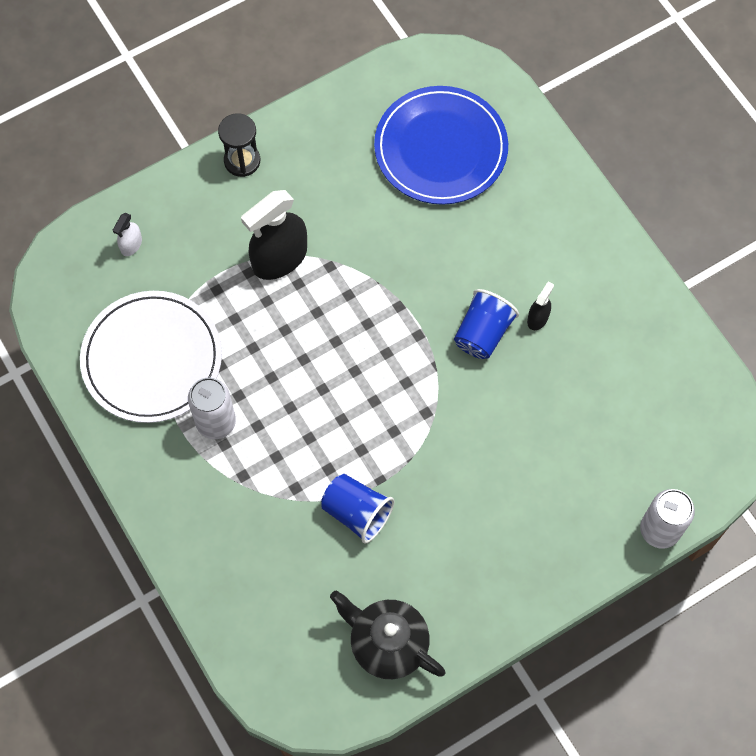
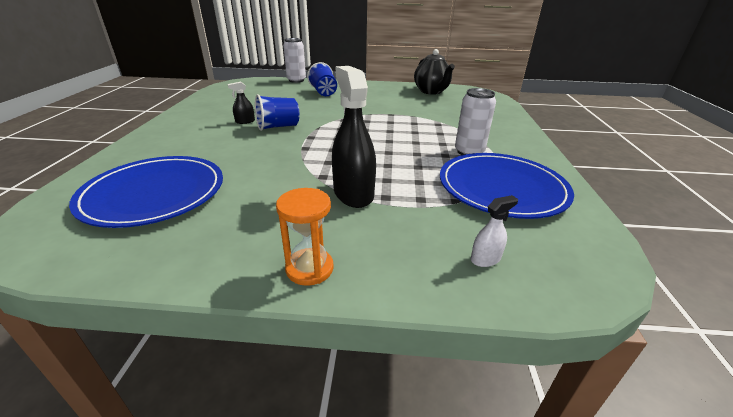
camera: 145 degrees left, 35 degrees down
(152, 359) = (502, 188): white plate -> blue plate
(242, 161) = (309, 268): black hourglass -> orange hourglass
(279, 258) = (353, 193): black spray bottle -> black spray bottle turned 105 degrees counterclockwise
(357, 513) = (412, 112): blue cup -> blue cup (323, 92)

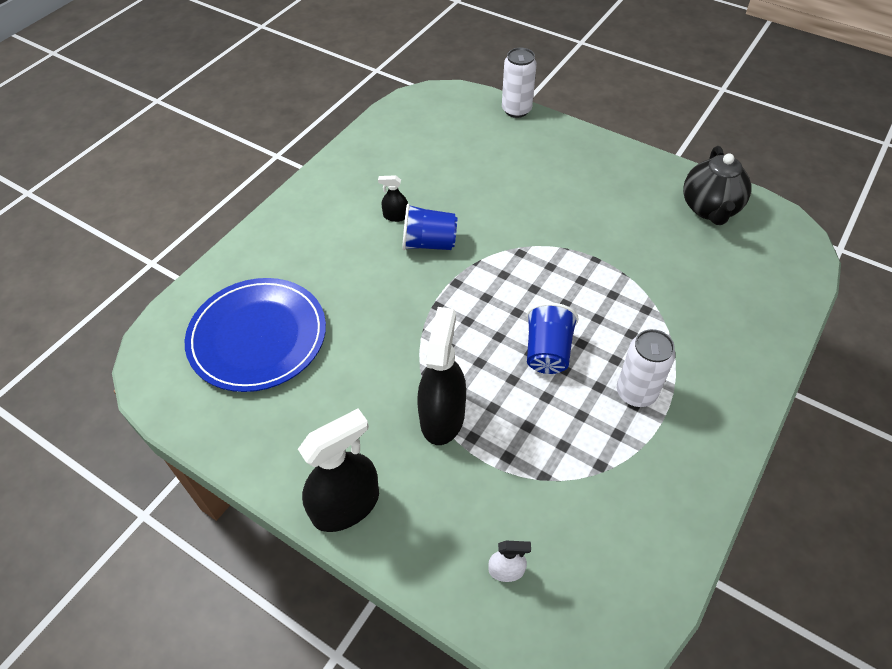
camera: 30 degrees right, 20 degrees up
(309, 268) = (346, 505): orange hourglass -> black spray bottle
(323, 92) = (536, 162): blue cup -> blue cup (547, 352)
(502, 188) = (616, 479): blue plate -> none

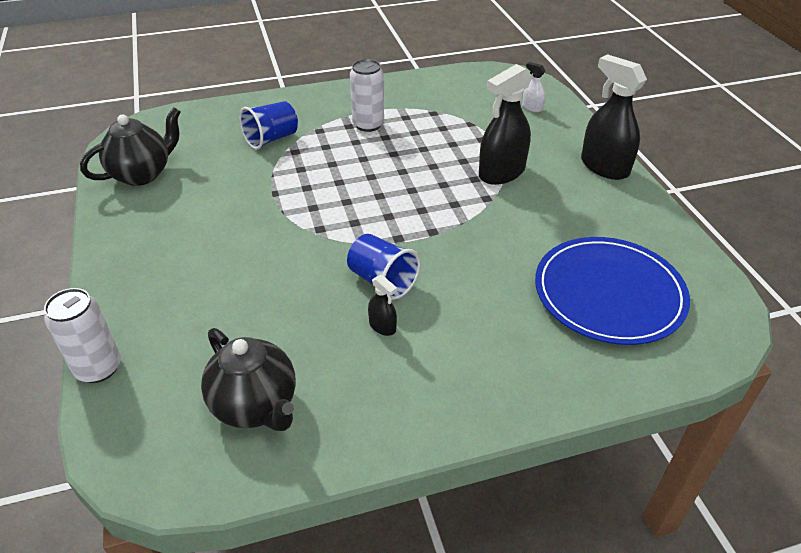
camera: 140 degrees left, 10 degrees down
(346, 505) = (604, 167): black spray bottle -> black spray bottle turned 45 degrees clockwise
(415, 142) = (256, 406): none -> black teapot
(547, 352) = (391, 166): blue cup -> blue cup (271, 139)

